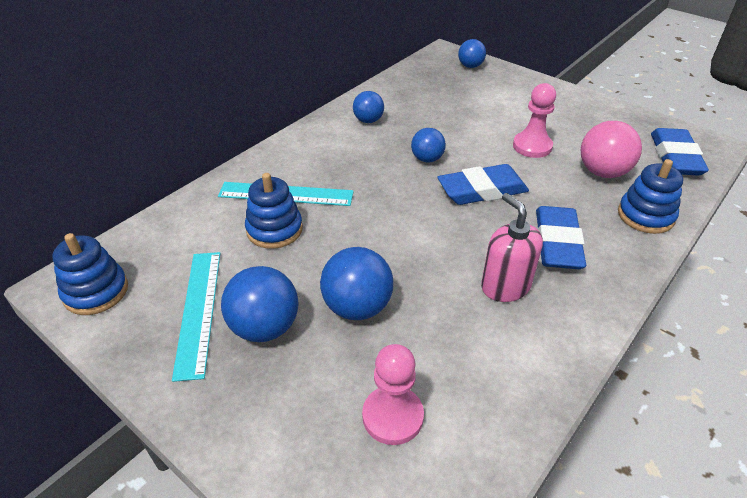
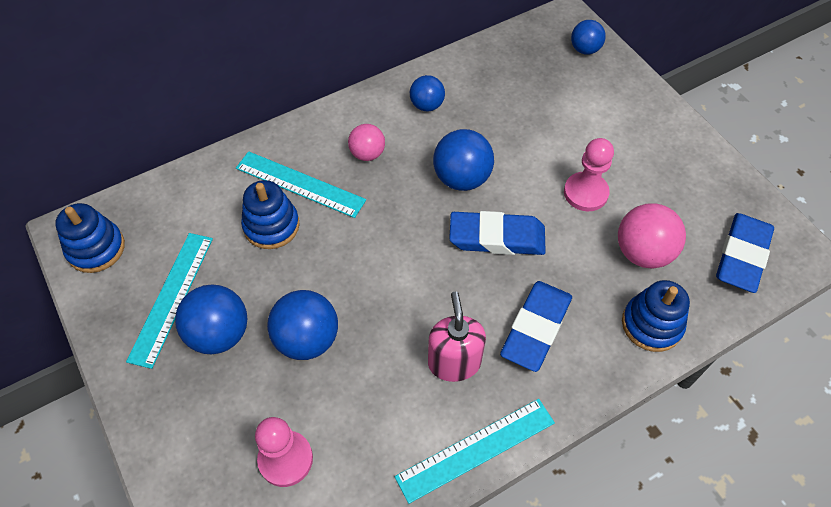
camera: 20 degrees right, 15 degrees up
(336, 161) = (367, 154): none -> pink ball
(427, 159) = (461, 178): blue ball -> blue ball, size x1.59
(570, 348) = (475, 449): none -> turquoise ruler

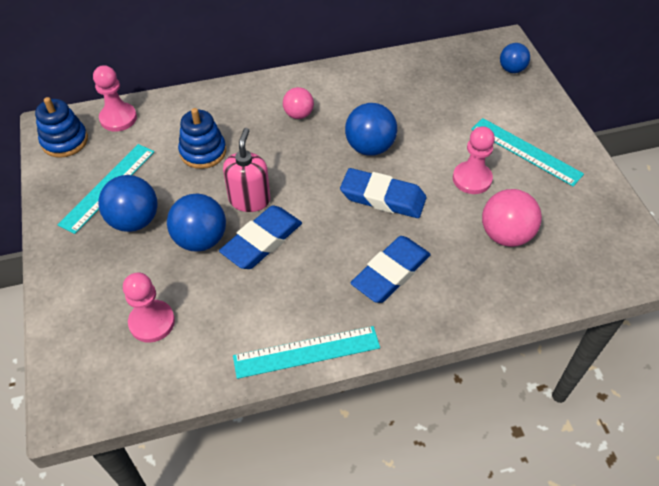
camera: 15 degrees right, 5 degrees down
(153, 204) = (118, 118): none -> pink pawn
(300, 184) = (236, 126): turquoise ruler -> turquoise ruler (526, 151)
(427, 105) = (360, 88): blue ball -> none
(454, 362) = (313, 283): pink soap dispenser -> pink soap dispenser (249, 199)
(651, 324) = (493, 292): blue stacking toy -> none
(742, 256) = (595, 256): blue eraser -> blue eraser (262, 241)

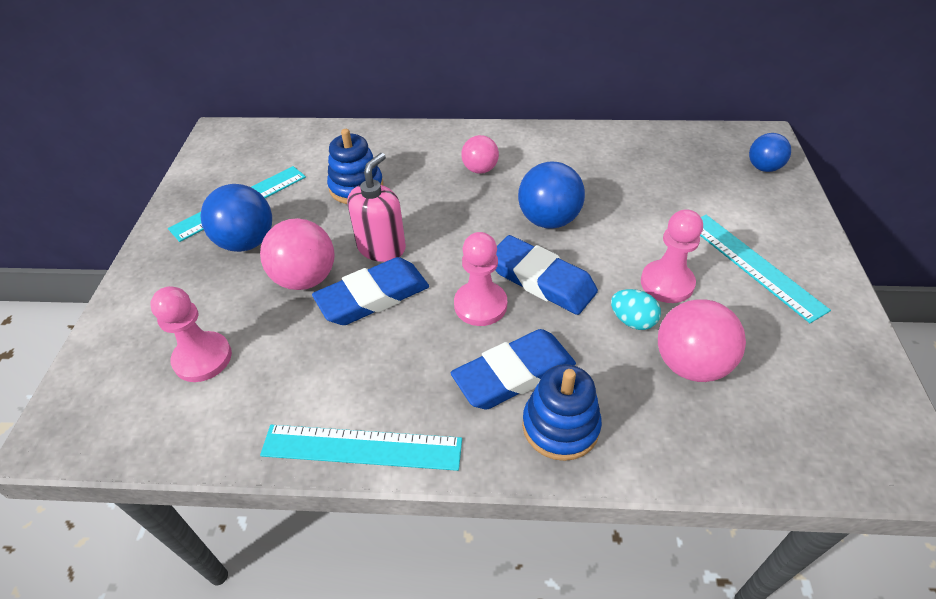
camera: 20 degrees right, 5 degrees down
(65, 141) = (224, 150): blue stacking toy -> blue stacking toy (560, 426)
(118, 118) = (288, 138): pink pawn -> pink pawn (480, 305)
(200, 239) = (305, 278): blue ball -> pink ball
(457, 213) = (632, 321): none -> turquoise egg

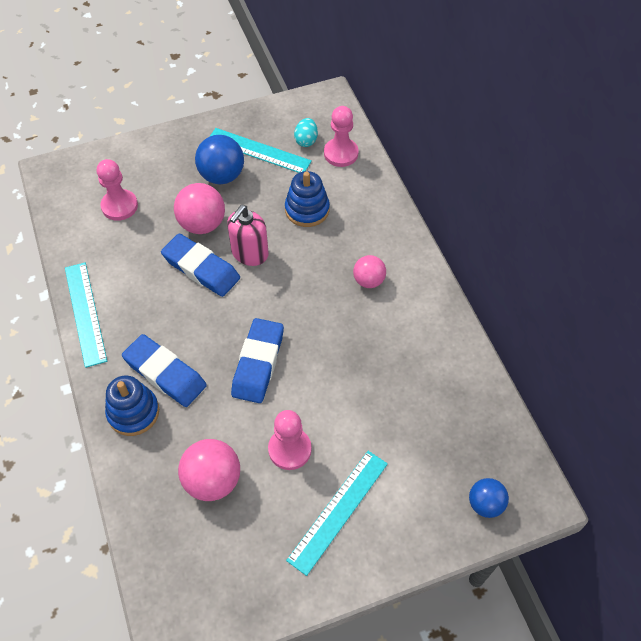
camera: 65 degrees right, 10 degrees up
(381, 247) = (249, 253): pink soap dispenser -> pink soap dispenser turned 120 degrees clockwise
(480, 305) = (218, 333): pink pawn -> pink pawn (341, 153)
(548, 220) = (327, 348): blue ball -> none
(632, 321) = (240, 433): turquoise egg -> turquoise egg (306, 140)

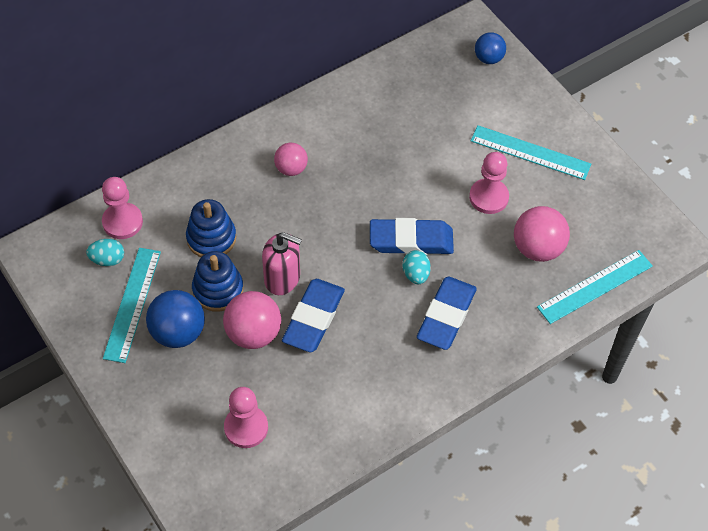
camera: 105 degrees left, 0 degrees up
(85, 313) = (399, 413): turquoise ruler -> turquoise ruler (595, 286)
(133, 412) = (495, 331): blue stacking toy -> blue stacking toy (218, 290)
(219, 358) = (415, 274): none -> turquoise egg

